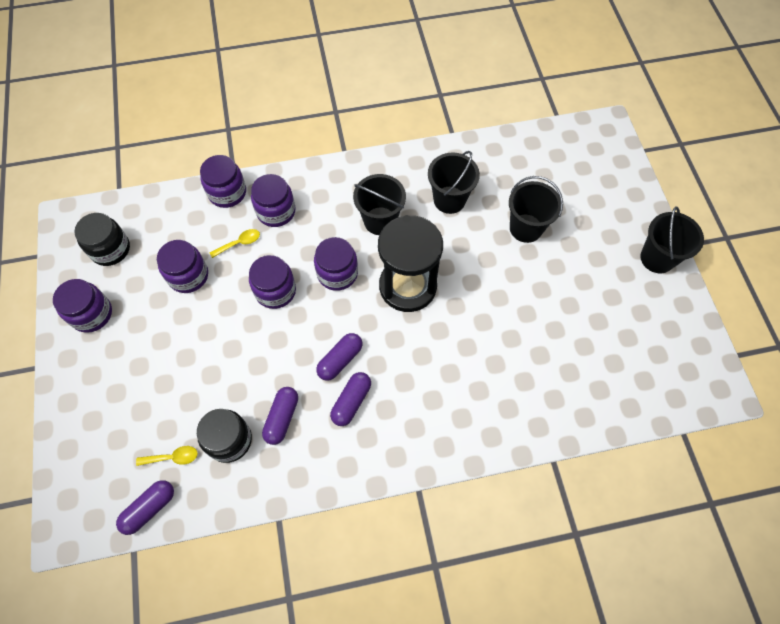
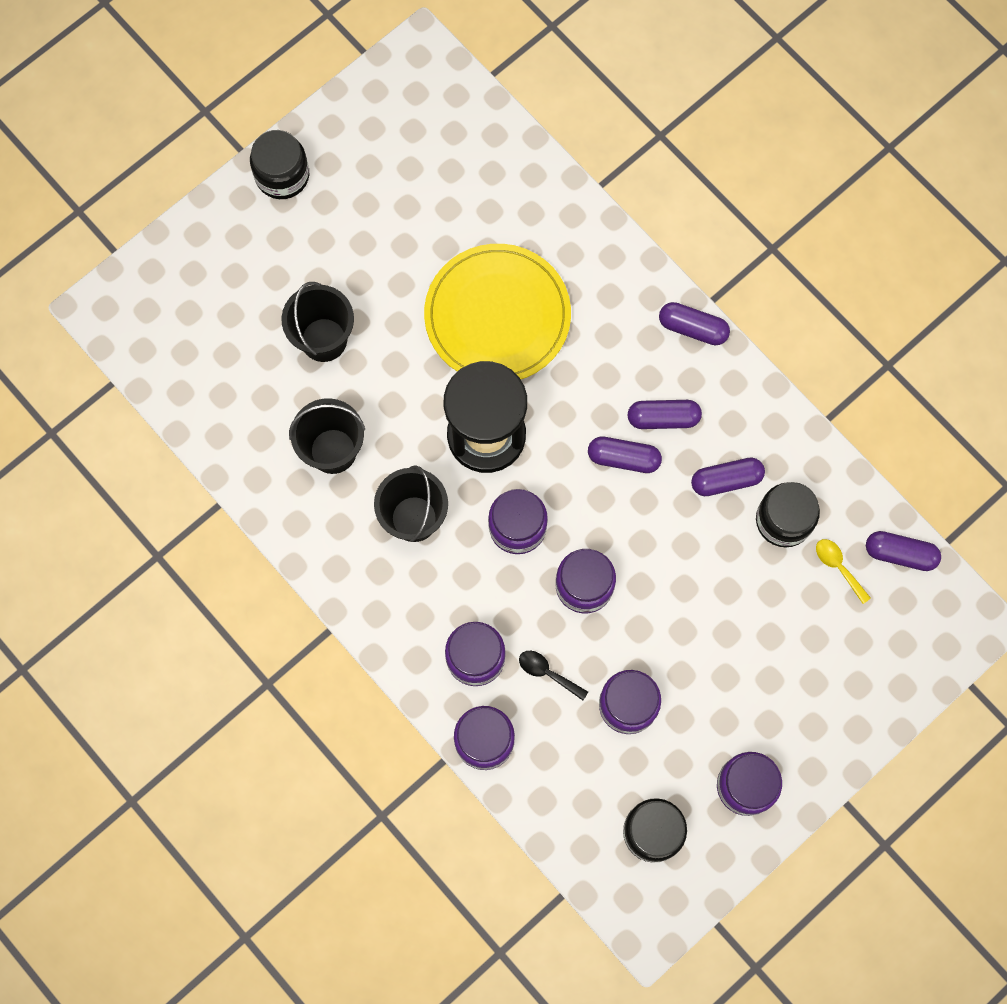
camera: 120 degrees left, 10 degrees up
(239, 243) = (547, 673): yellow spoon -> black spoon
(404, 462) = (692, 328): none -> purple capsule
(487, 336) = (497, 316): none -> yellow plate
(657, 258) = (282, 175): black bucket -> black jar

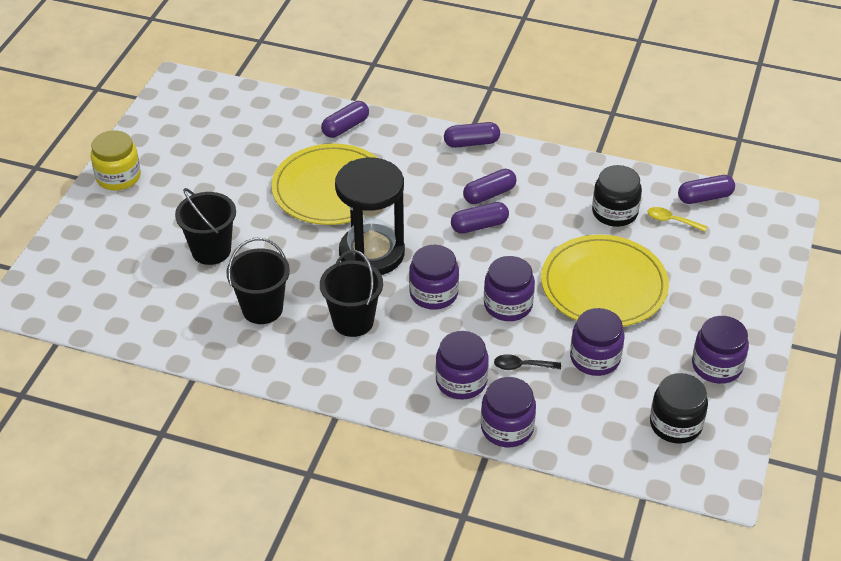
camera: 30 degrees left, 30 degrees down
(282, 175) = (118, 177): black jar -> yellow jar
(702, 615) = (604, 285): none -> yellow plate
(726, 480) = (559, 208): purple capsule -> purple capsule (345, 127)

